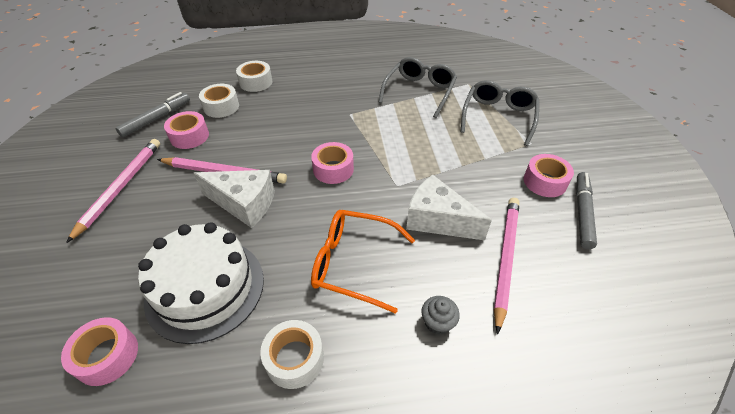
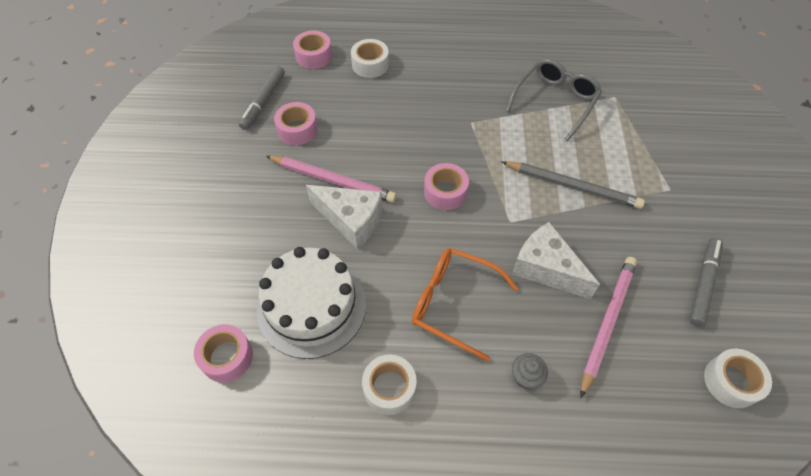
camera: 10 degrees right, 10 degrees up
(120, 188) = (230, 183): pink pencil -> none
(157, 119) = (263, 101): grey marker -> grey marker turned 150 degrees clockwise
(221, 107) = (331, 94): white tape -> white tape (731, 382)
(447, 151) = (572, 186): none -> grey pencil
(498, 117) = (640, 148): grey glasses -> none
(545, 182) = (672, 240): pink tape -> pink tape (314, 56)

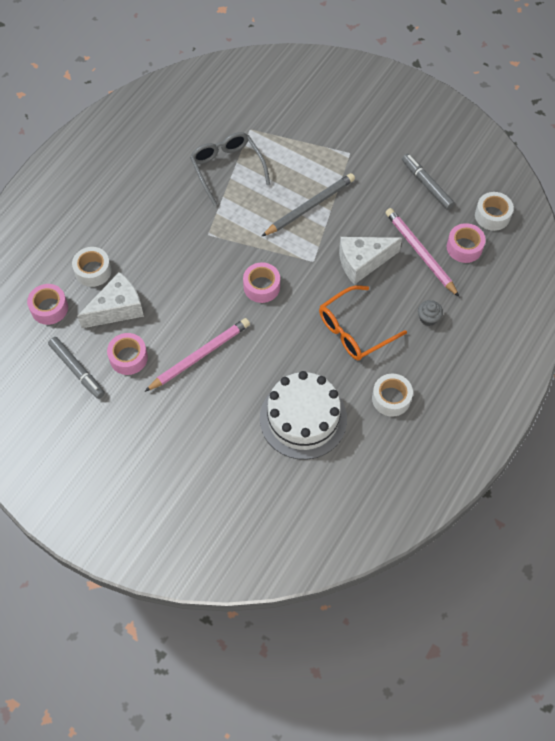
camera: 60 degrees left, 5 degrees up
(227, 357) = (310, 489): pink tape -> pink tape (464, 247)
(351, 220) = (246, 360): white cheese -> white cheese (117, 309)

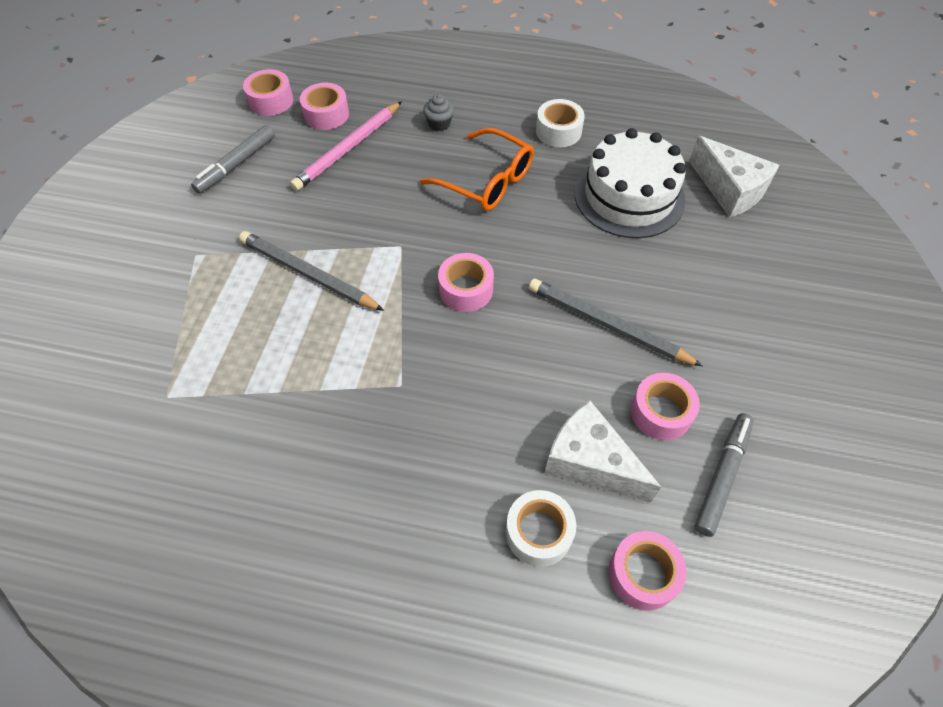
camera: 110 degrees left, 5 degrees down
(200, 356) = (608, 325): pink pencil -> grey pencil
(227, 169) = (261, 402): grey glasses -> none
(362, 262) = (383, 197): white cheese -> white cheese (729, 190)
(492, 215) = (271, 101): white tape -> pink tape

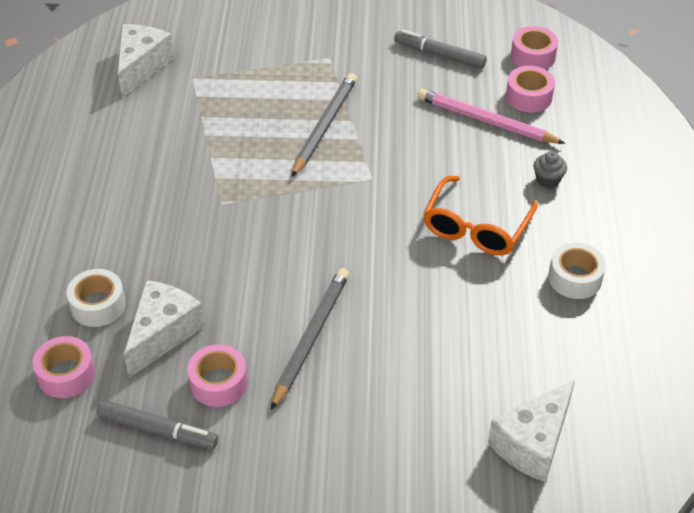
camera: 80 degrees right, 10 degrees down
(114, 457) = (141, 66): none -> white cheese
(466, 289) = (331, 230): pink tape -> none
(629, 196) = (492, 347): white cake -> none

